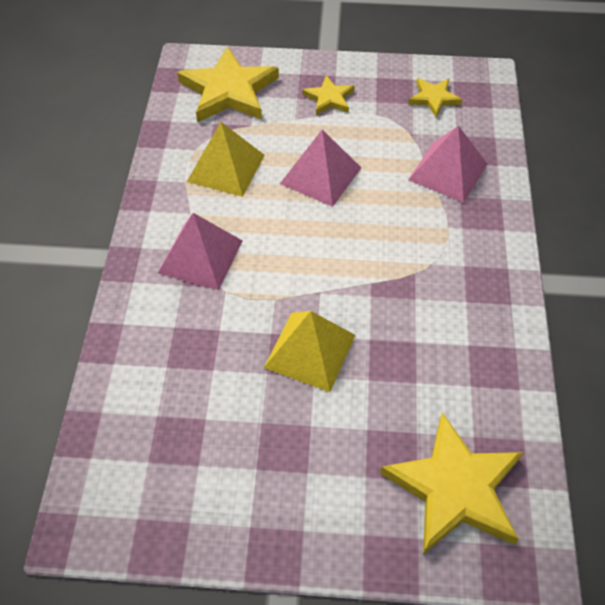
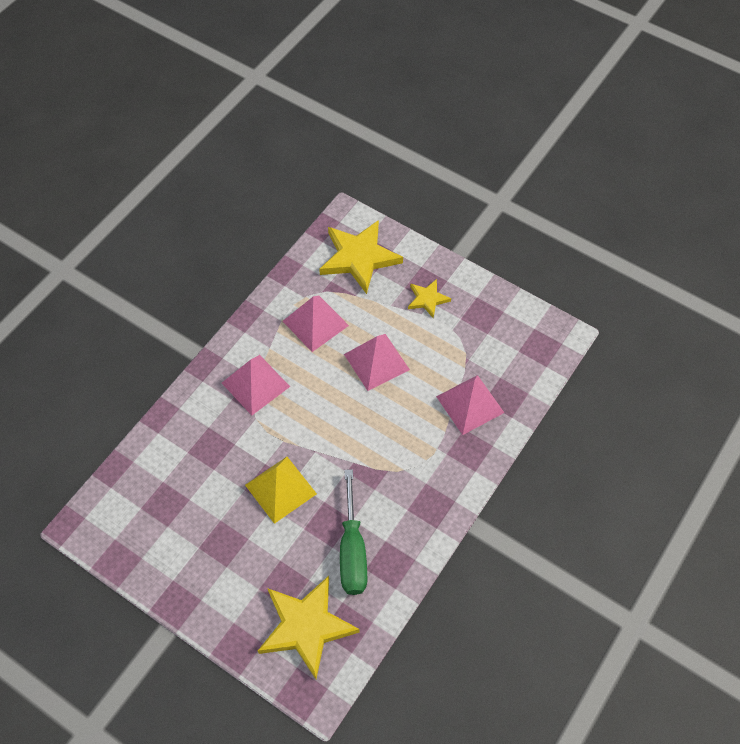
camera: 30 degrees right, 5 degrees up
(226, 168) = (315, 323): yellow pyramid -> pink pyramid
(433, 98) = (506, 337): yellow star -> none
(441, 374) = (352, 550): none -> green screwdriver

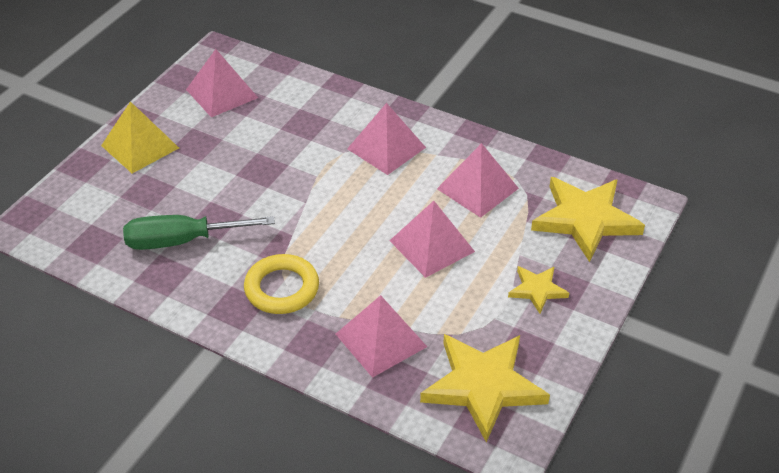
camera: 85 degrees right, 15 degrees down
(151, 521) = (222, 93): none -> pink pyramid
(280, 489) = (257, 179): yellow pyramid -> yellow pyramid (140, 146)
(306, 627) = (98, 211): yellow star -> yellow star (483, 386)
(413, 471) = (282, 288): none -> yellow ring

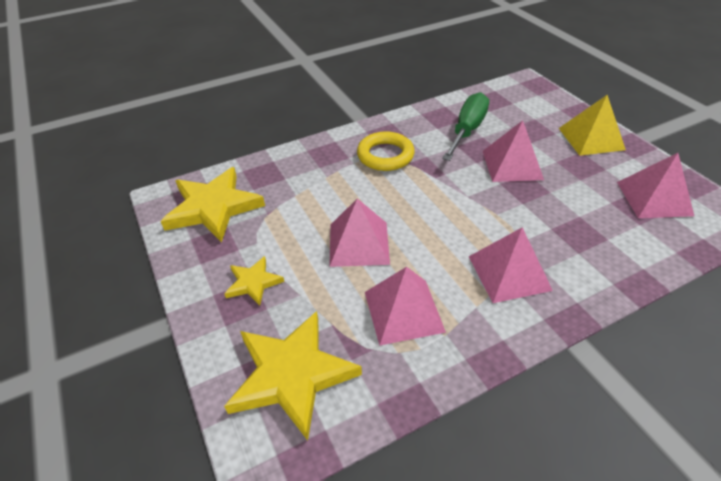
camera: 125 degrees right, 0 degrees up
(381, 340) = (299, 180): pink pyramid -> pink pyramid (512, 165)

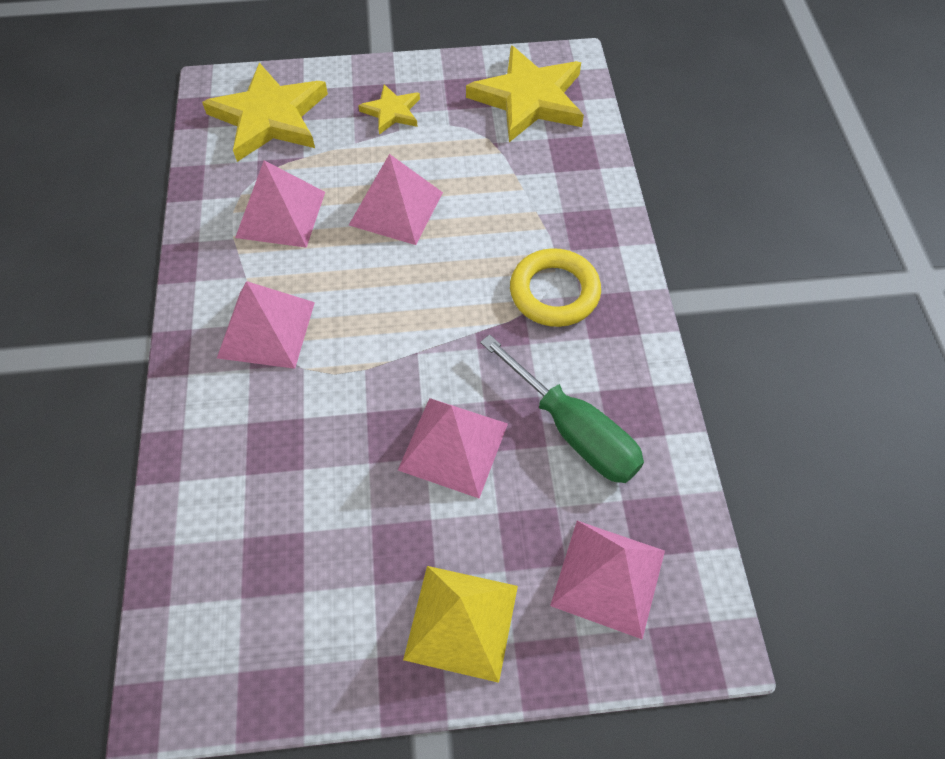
camera: 110 degrees right, 15 degrees up
(654, 198) = (273, 603): pink pyramid -> pink pyramid (608, 577)

